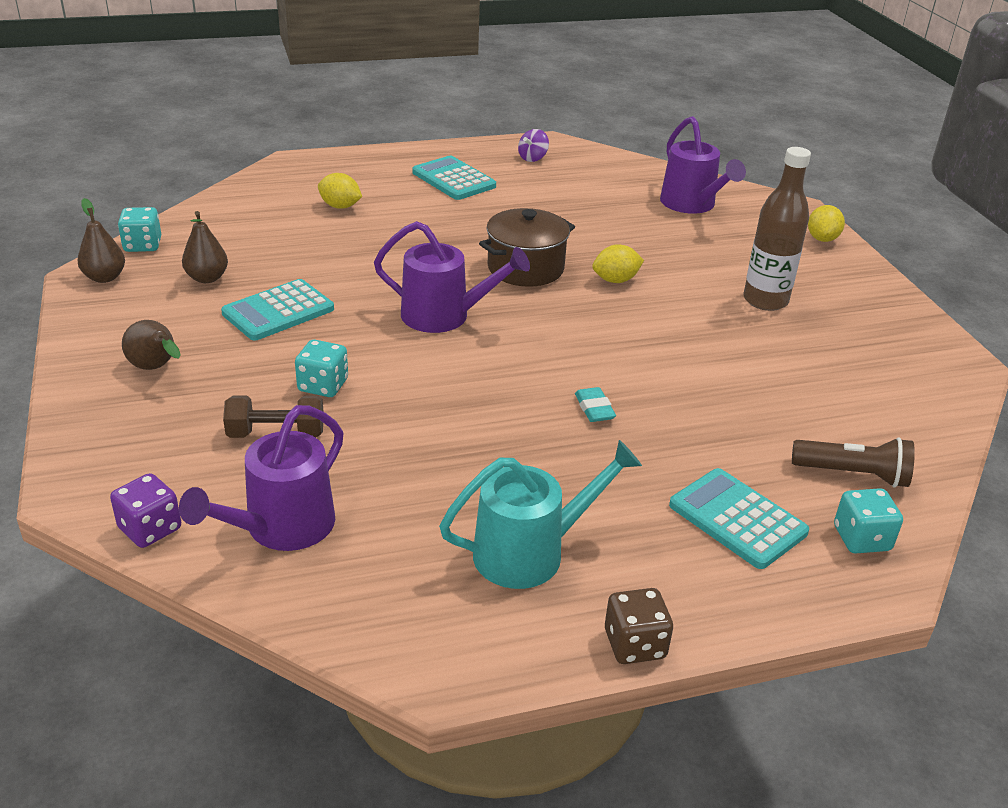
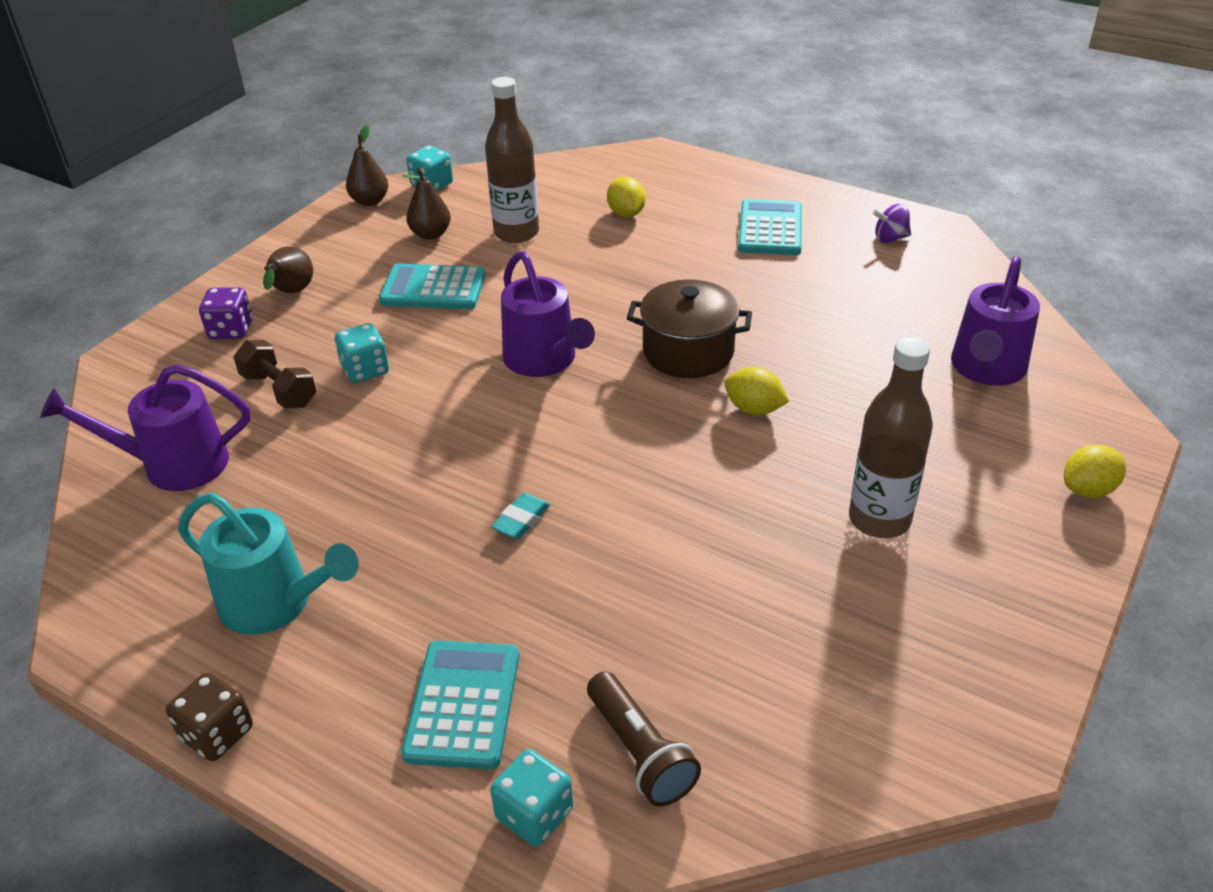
camera: 50 degrees right, 5 degrees up
(150, 529) = (115, 413): purple dice -> purple dice (231, 330)
(278, 250) = (516, 233): none -> brown bottle

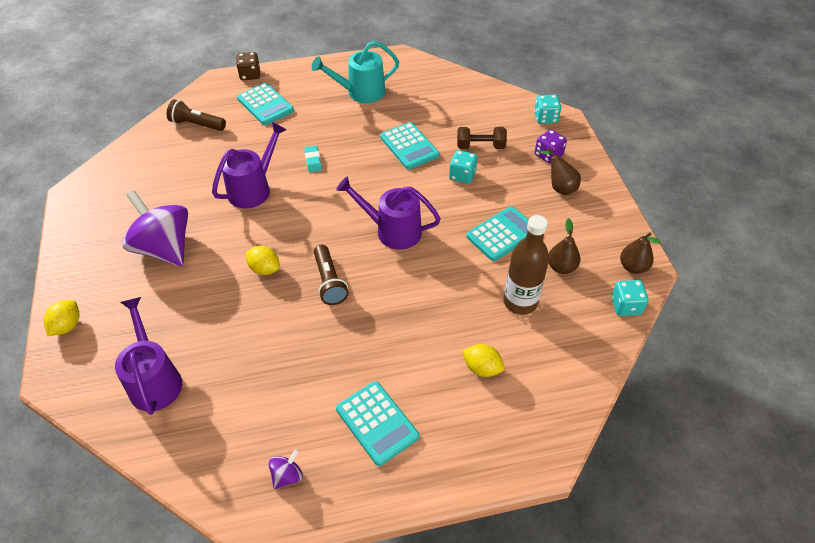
camera: 135 degrees right, 10 degrees up
(173, 464) = (466, 102): purple watering can -> purple watering can (253, 188)
(217, 733) = (328, 62): brown dice -> brown dice (250, 75)
(361, 451) = (409, 146): none -> turquoise calculator
(534, 814) = (215, 96): turquoise dice -> turquoise dice (545, 118)
(688, 351) = (329, 282): brown pot -> brown flashlight
(754, 409) = (264, 269): yellow lemon -> yellow lemon turned 45 degrees clockwise
(879, 519) = (164, 248): brown bottle -> purple spinning top

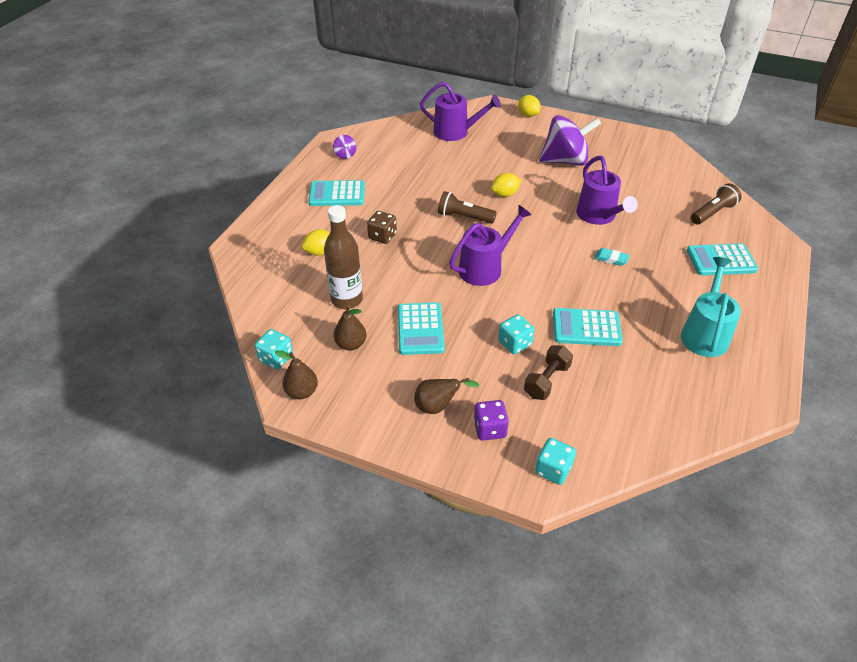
camera: 125 degrees right, 5 degrees down
(250, 75) = (783, 268): brown dice -> brown dice (382, 236)

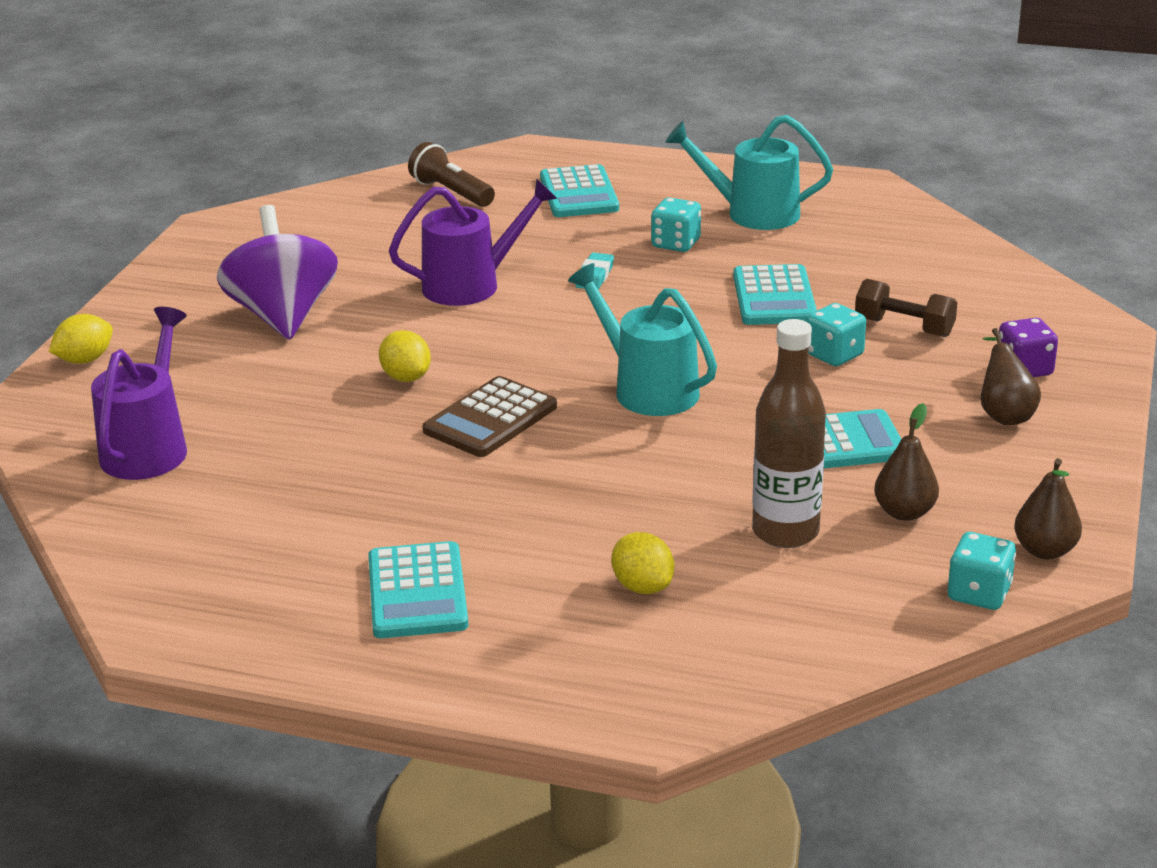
camera: 95 degrees left, 15 degrees down
(345, 155) = (237, 602): purple spinning top -> none
(382, 236) = (572, 510): brown dice -> none
(464, 217) = (490, 419): brown flashlight -> brown calculator
(485, 268) = (647, 389): purple watering can -> turquoise watering can
(553, 469) = (1068, 321): turquoise dice -> turquoise dice (676, 244)

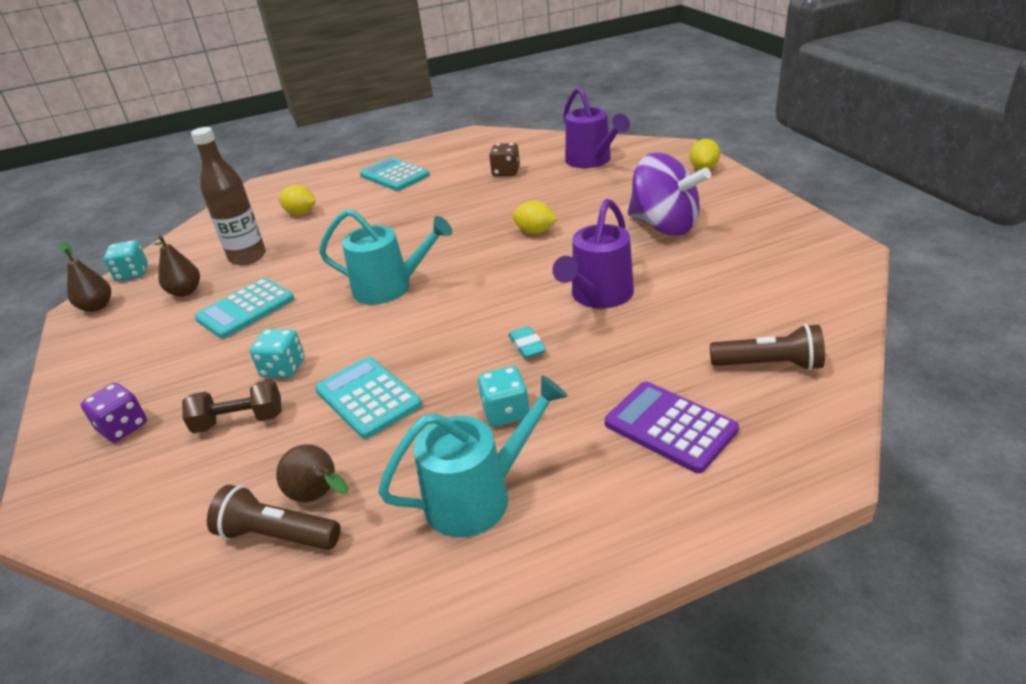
camera: 145 degrees right, 5 degrees up
(273, 495) = (506, 172): none -> brown dice
(490, 419) = (458, 235): brown calculator -> none
(579, 193) = (670, 427): turquoise calculator -> purple calculator
(911, 247) = (277, 535): none -> brown flashlight
(1004, 414) = (134, 379): brown pear -> brown pear (319, 496)

